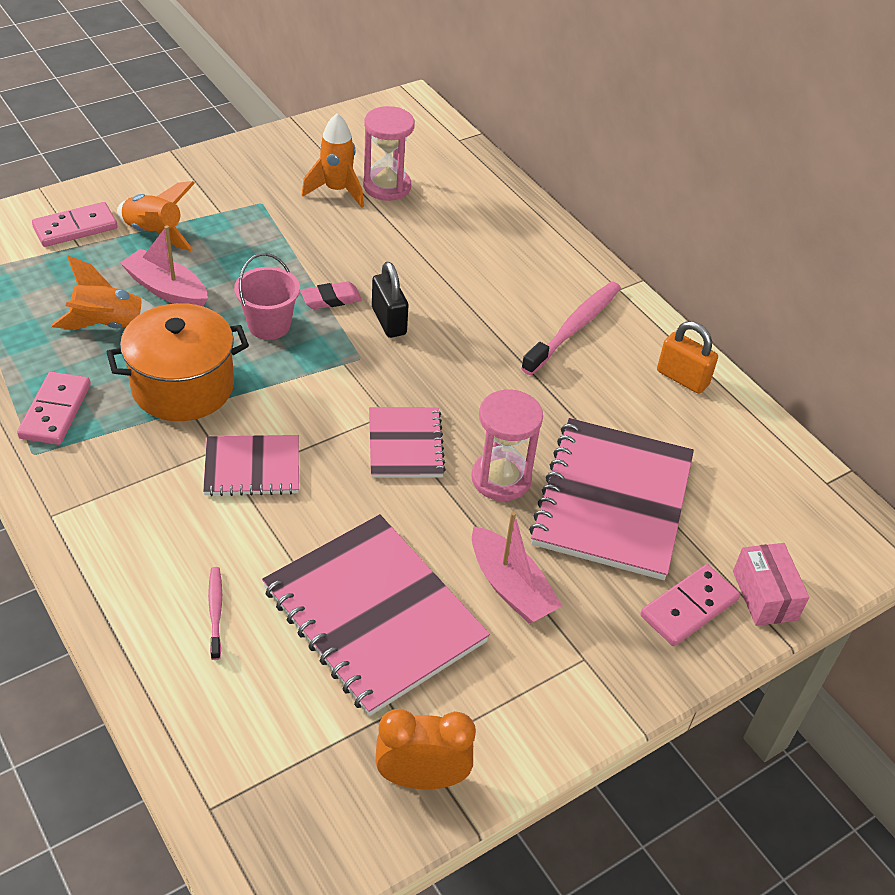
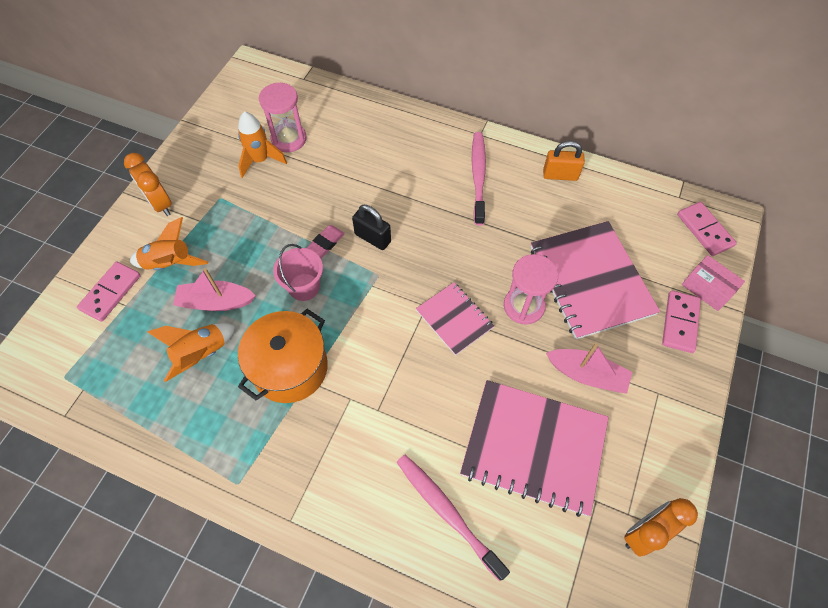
camera: 30 degrees left, 15 degrees up
(55, 411) = (224, 442): pink domino -> pink domino (704, 230)
(196, 178) = (160, 204): none -> orange clock
(215, 611) = (447, 512): pink toothbrush -> pink toothbrush, size x1.92
(252, 467) = (382, 396): pink notebook -> none

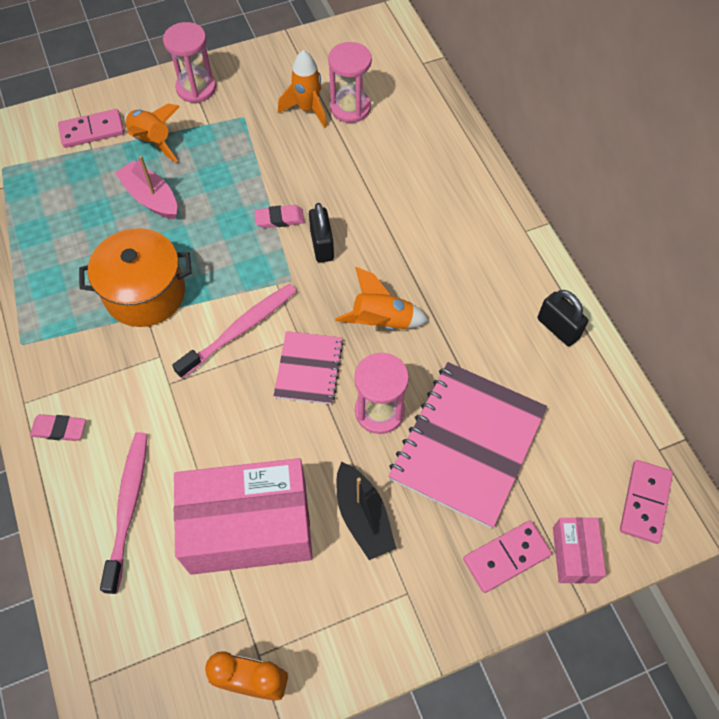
camera: 45 degrees right, 0 degrees up
(160, 204) = (196, 88): orange clock -> pink hourglass
(202, 354) = (99, 229): orange rocket -> orange rocket (381, 322)
(304, 287) = (224, 240): pink bucket -> none
(338, 512) = (59, 429): none -> pink eraser
(478, 176) = (476, 267): pink toothbrush -> pink toothbrush (240, 330)
(534, 447) = (249, 527): pink notebook -> pink box
(560, 175) = (558, 328): orange padlock -> black padlock
(586, 374) = (363, 516): pink boat -> black boat

